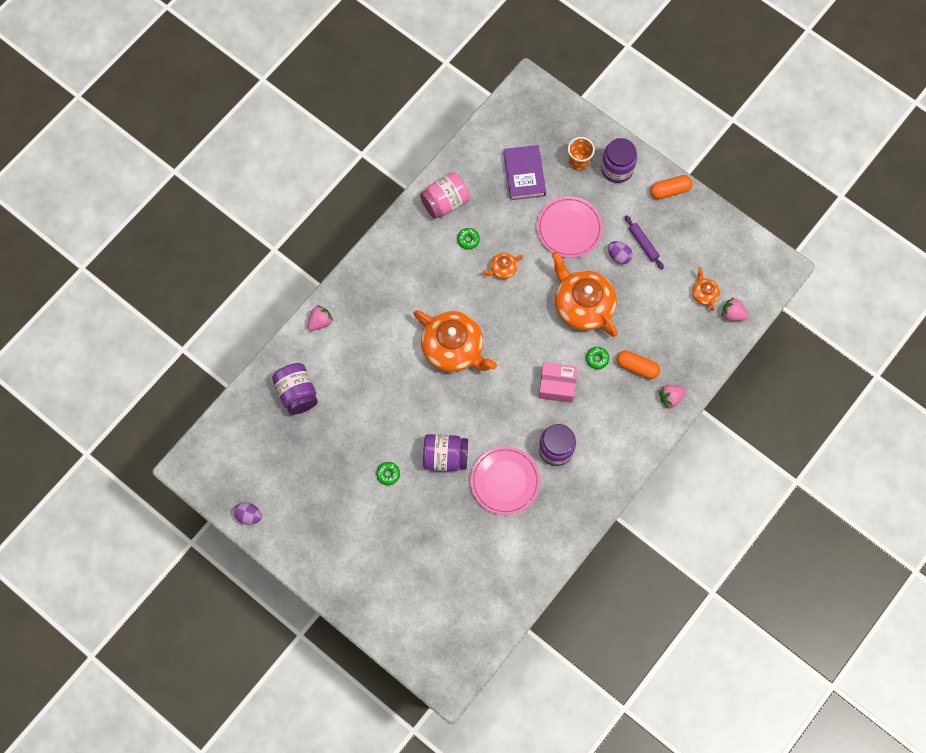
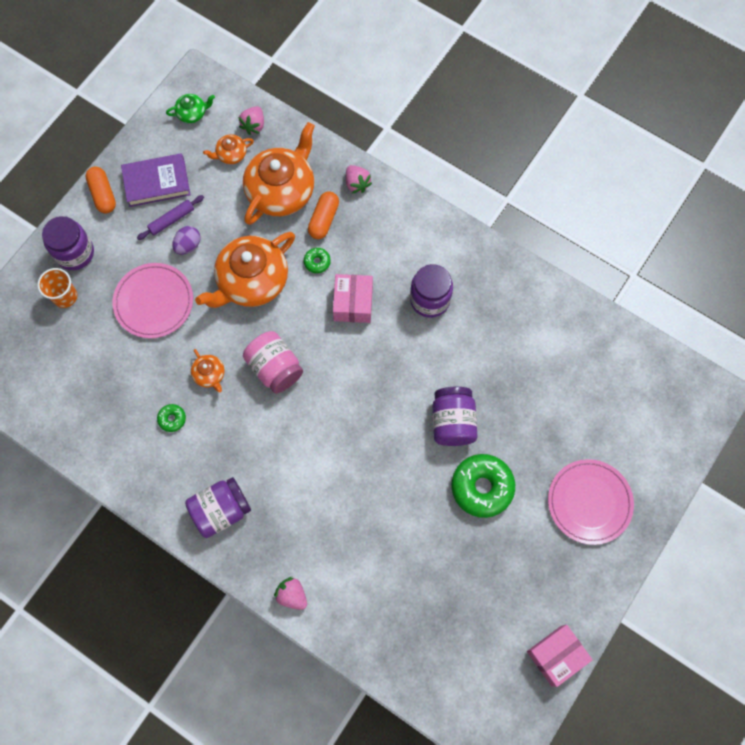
camera: 95 degrees left, 0 degrees up
(249, 515) = (556, 655): purple egg -> pink box
(297, 393) = (390, 613): purple jar -> purple jar (221, 510)
(388, 474) = (482, 487): green donut -> green donut, size x2.18
(445, 202) = (121, 452): pink jar -> pink jar (275, 368)
(453, 348) = (316, 424): orange teapot -> orange teapot (281, 190)
(505, 481) = (474, 352): pink plate -> pink plate (589, 502)
(524, 174) = (82, 359): purple book -> purple book (157, 182)
(746, 263) = (192, 113): none -> green teapot

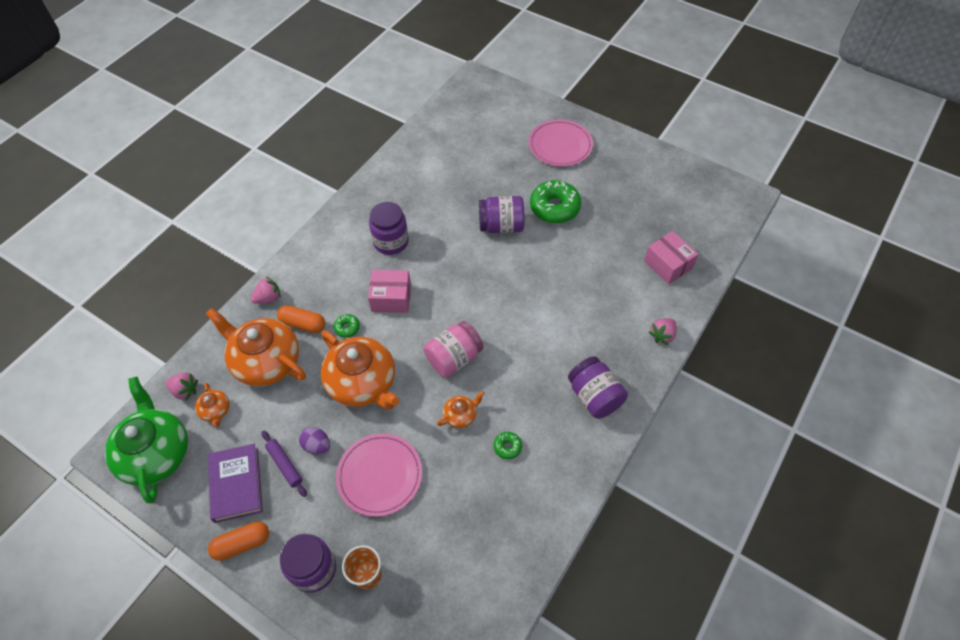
camera: 90 degrees left, 15 degrees down
(192, 113) = (156, 453): green teapot -> green teapot, size x2.23
(556, 655) = (676, 166): pink box -> pink box (668, 264)

